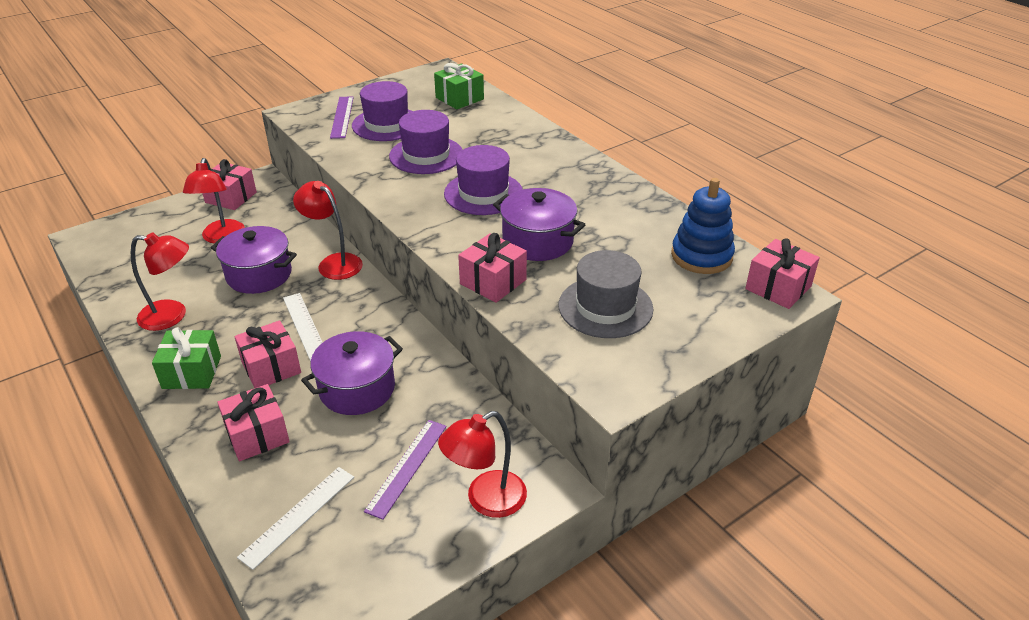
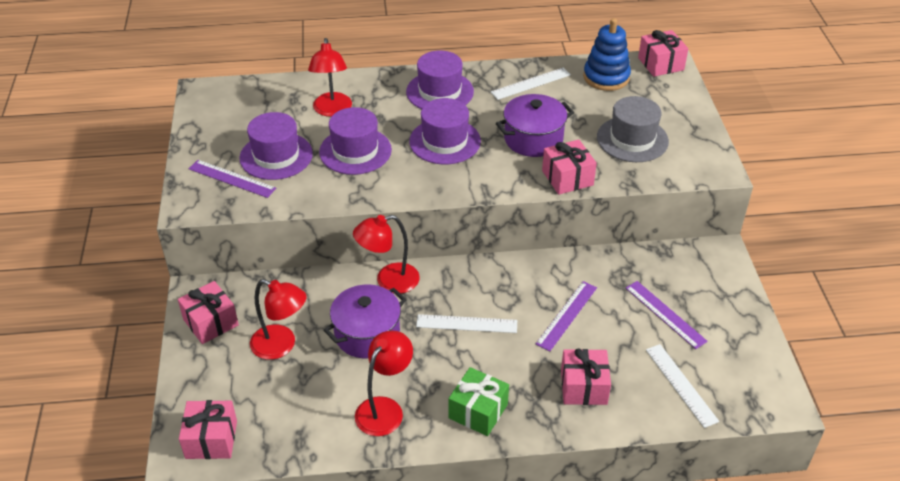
camera: 60 degrees left, 5 degrees up
(271, 367) = (506, 358): pink gift -> pink gift (211, 439)
(357, 389) = (566, 315): purple pot -> purple ruler
(459, 98) = (272, 99): green gift -> none
(486, 500) = (716, 286): red lamp -> red lamp (332, 110)
(557, 167) = (440, 92): none -> purple hat
(631, 212) = (531, 83): none -> white ruler

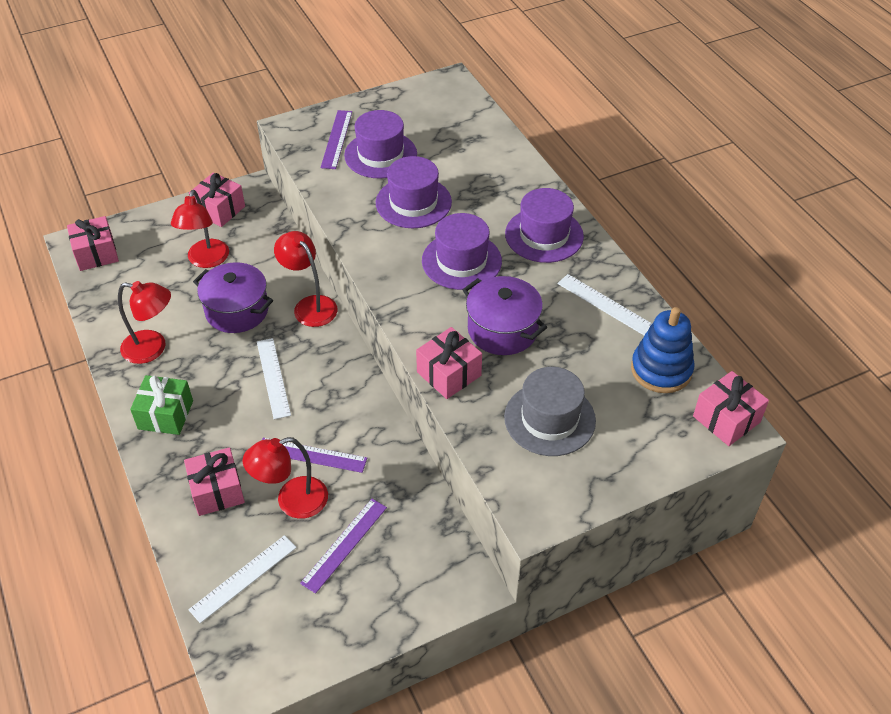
camera: 70 degrees right, 5 degrees up
(332, 110) = (468, 169): red lamp -> red lamp (292, 501)

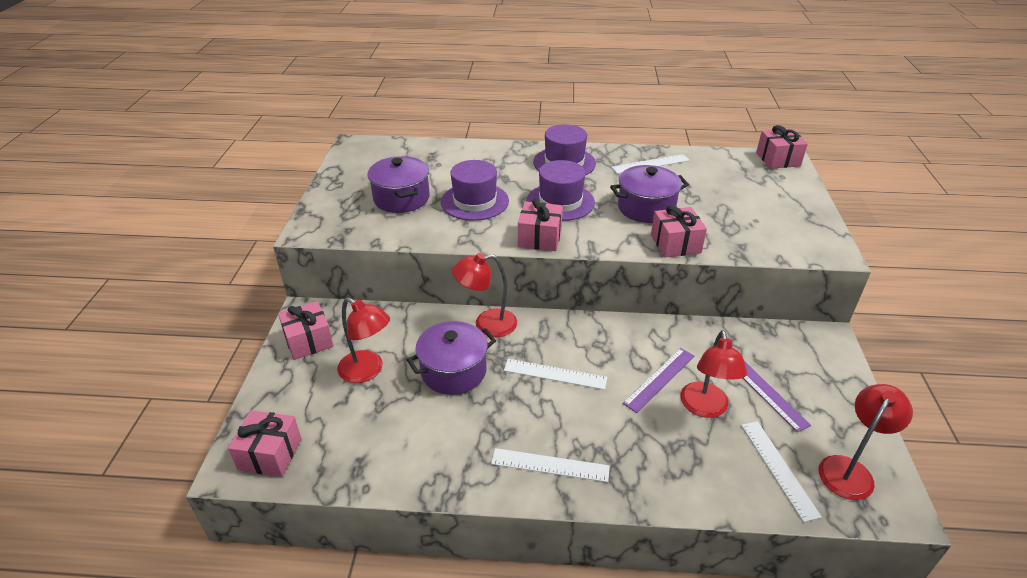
camera: 60 degrees left, 10 degrees down
(153, 348) = (453, 448): red lamp -> red lamp (850, 470)
(165, 415) = (550, 465): green gift -> white ruler
(217, 491) = (668, 455): pink gift -> pink gift (539, 238)
(336, 139) = (355, 212): purple ruler -> none
(380, 155) = (401, 198): purple hat -> purple pot
(549, 419) = (745, 217): grey hat -> none
(661, 370) = (723, 165): blue stacking toy -> none

